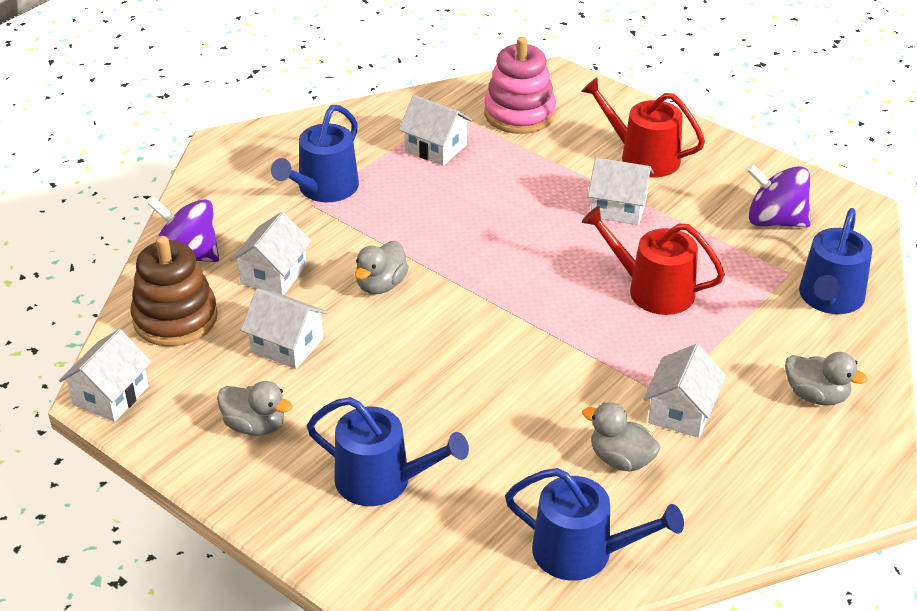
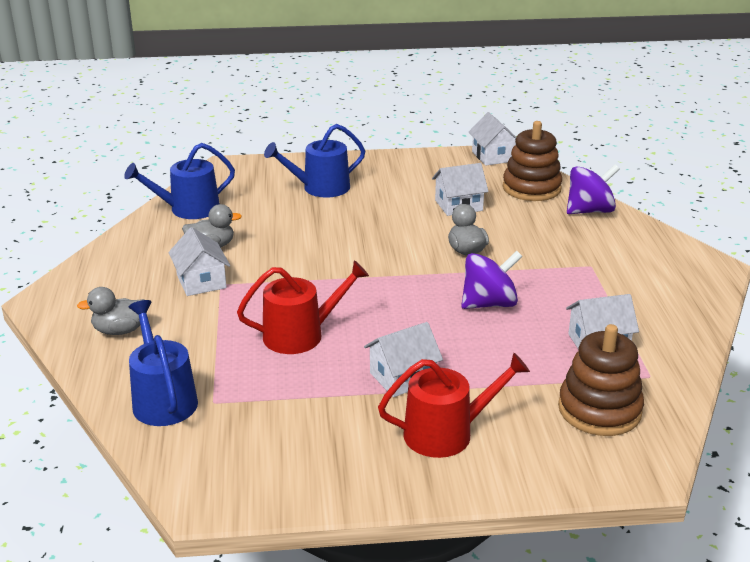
camera: 135 degrees right, 10 degrees down
(255, 426) = (411, 177): grey duck -> none
(273, 274) = (529, 226): white house -> none
(324, 189) = (603, 277): blue watering can -> none
(519, 114) = (599, 410): pink stacking toy -> brown stacking toy
(775, 220) = (268, 440): purple spinning top -> purple spinning top (489, 304)

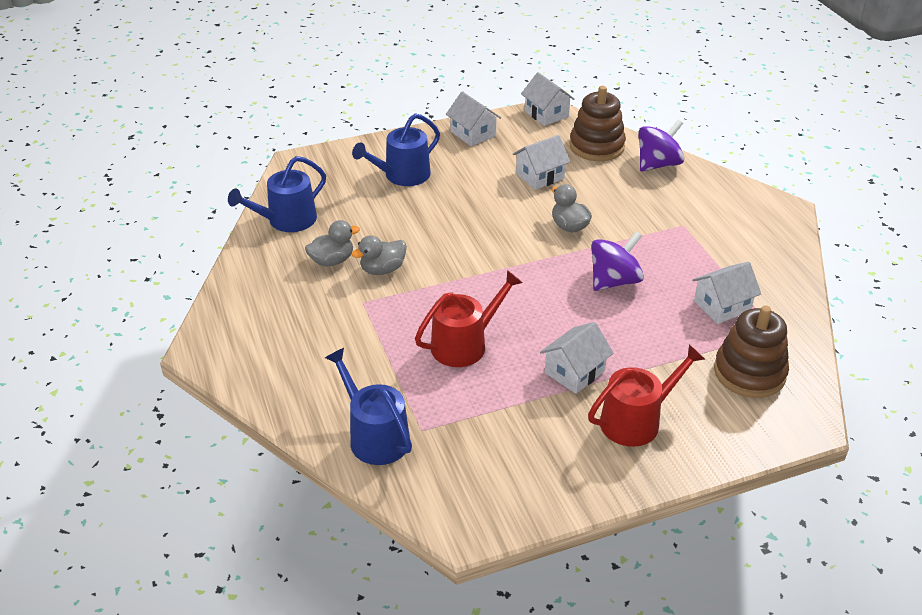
camera: 15 degrees left, 10 degrees up
(120, 330) = (295, 370): grey duck -> grey duck (382, 269)
(201, 281) = (343, 302): white house -> white house (473, 134)

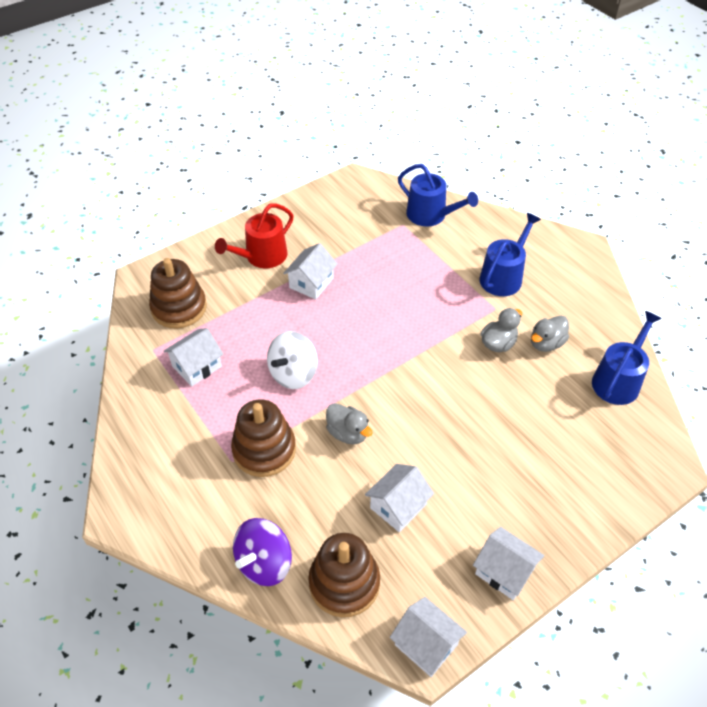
camera: 165 degrees right, 10 degrees up
(402, 175) = (547, 471): blue watering can -> blue watering can (503, 276)
(464, 344) = (399, 288): red watering can -> none
(614, 281) = (293, 374): purple spinning top -> white spinning top
(652, 228) = (264, 450): none -> brown stacking toy

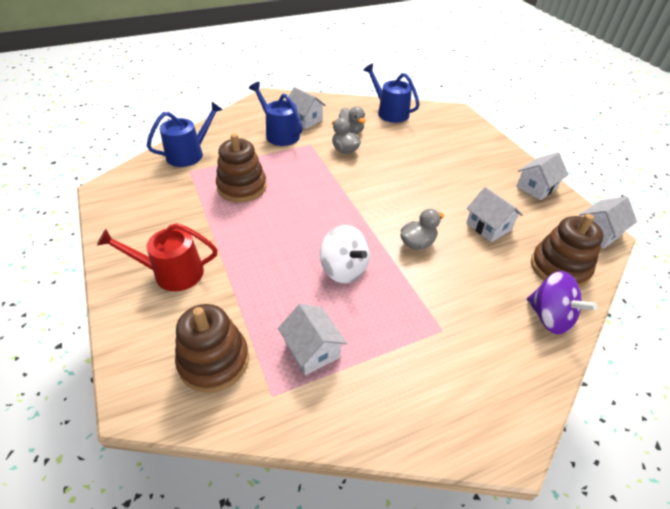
camera: 80 degrees left, 5 degrees down
(262, 256) = (172, 273): red watering can -> red watering can turned 120 degrees clockwise
(264, 450) = (430, 302): brown stacking toy -> brown stacking toy (242, 187)
(311, 283) = (231, 240): white house -> white house (305, 120)

